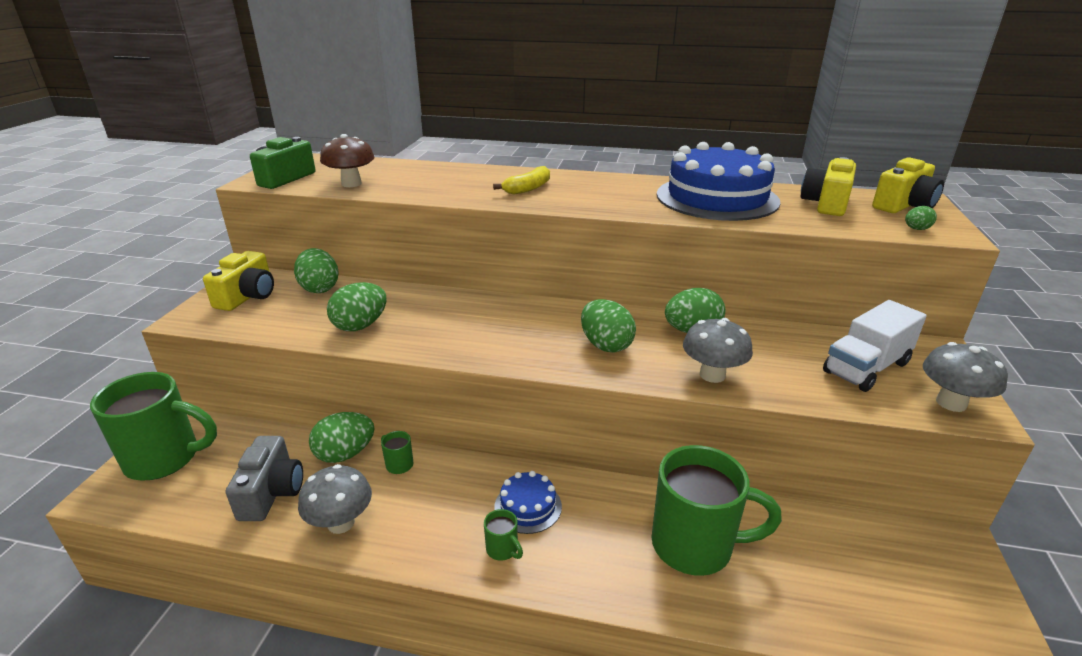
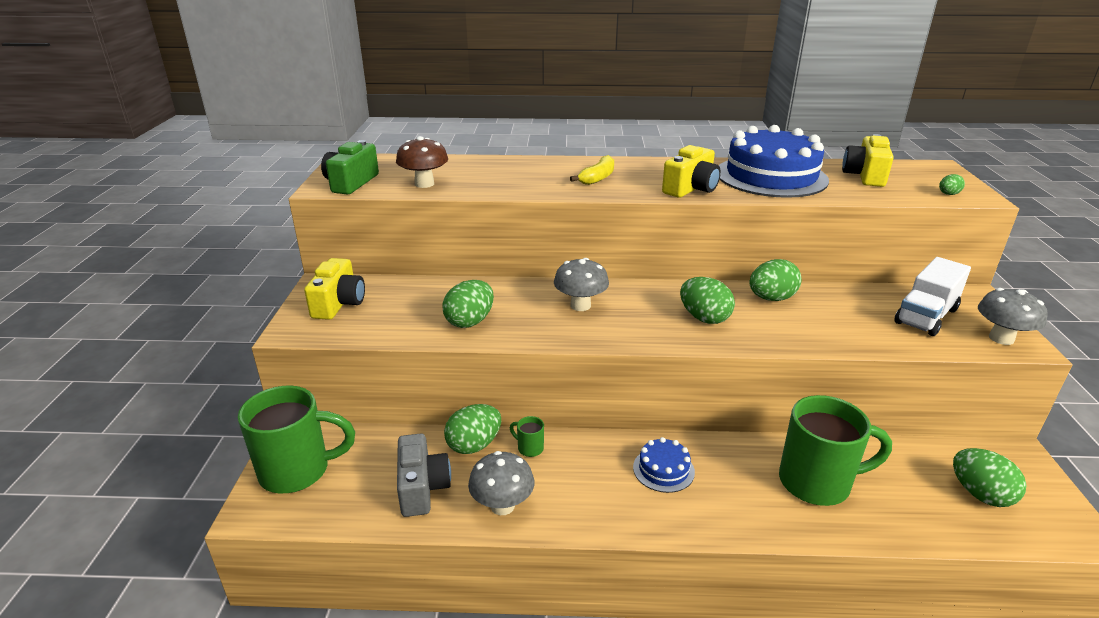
camera: 10 degrees left, 0 degrees up
(319, 288) = (406, 289): green egg -> green egg (980, 494)
(503, 549) = (658, 508): green mug -> none
(712, 375) = (806, 335): grey mushroom -> grey mushroom (580, 305)
(903, 205) = (928, 173): yellow camera -> yellow camera (691, 189)

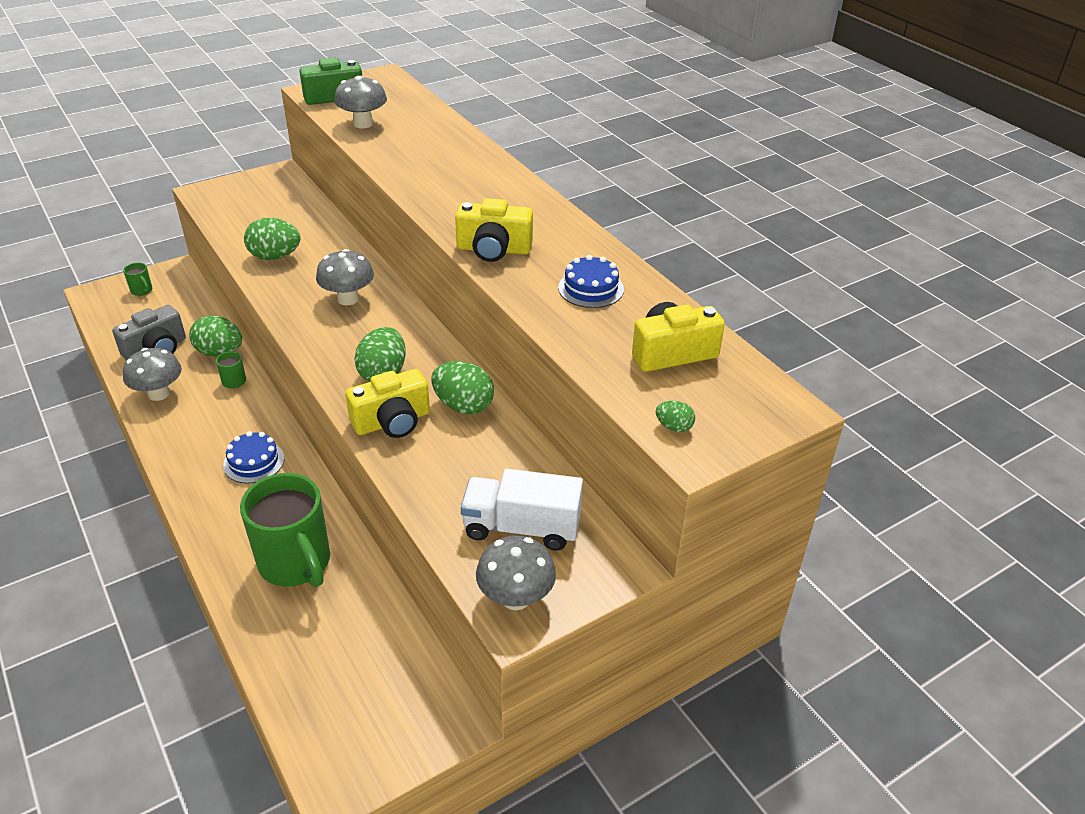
camera: 55 degrees right, 10 degrees up
(297, 471) = (142, 291): green mug -> green mug, size x0.40
(339, 303) = (256, 192): yellow camera -> yellow camera (392, 421)
(424, 184) = (363, 124): brown mushroom -> grey mushroom
(597, 178) = (468, 193): yellow banana -> none
(771, 176) = (591, 288): blue cake -> blue cake, size x0.46
(980, 494) = (353, 691): green egg -> none

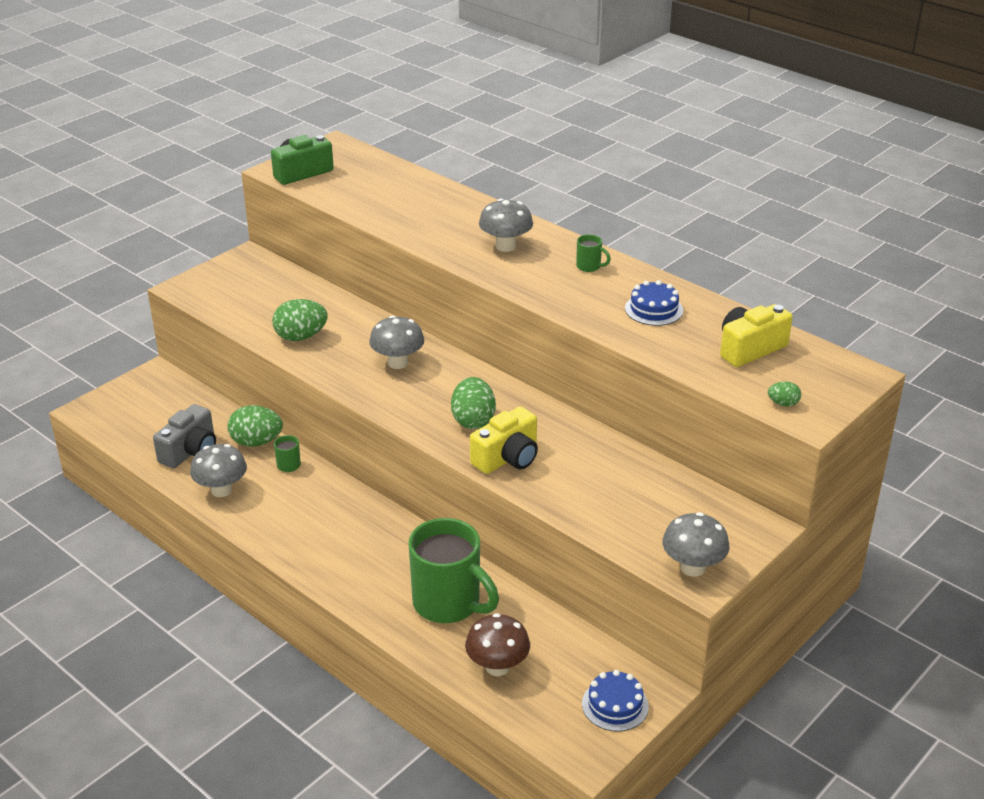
camera: 15 degrees left, 5 degrees down
(142, 291) = (135, 399): green mug -> green mug (589, 267)
(254, 462) = (355, 530): blue cake -> blue cake (615, 705)
(303, 649) = (497, 666): none -> brown mushroom
(363, 124) = (351, 195): grey mushroom -> grey mushroom (505, 246)
(463, 406) = (561, 433): green egg -> none
(493, 249) = (551, 291): yellow camera -> none
(521, 527) = (667, 517): white truck -> none

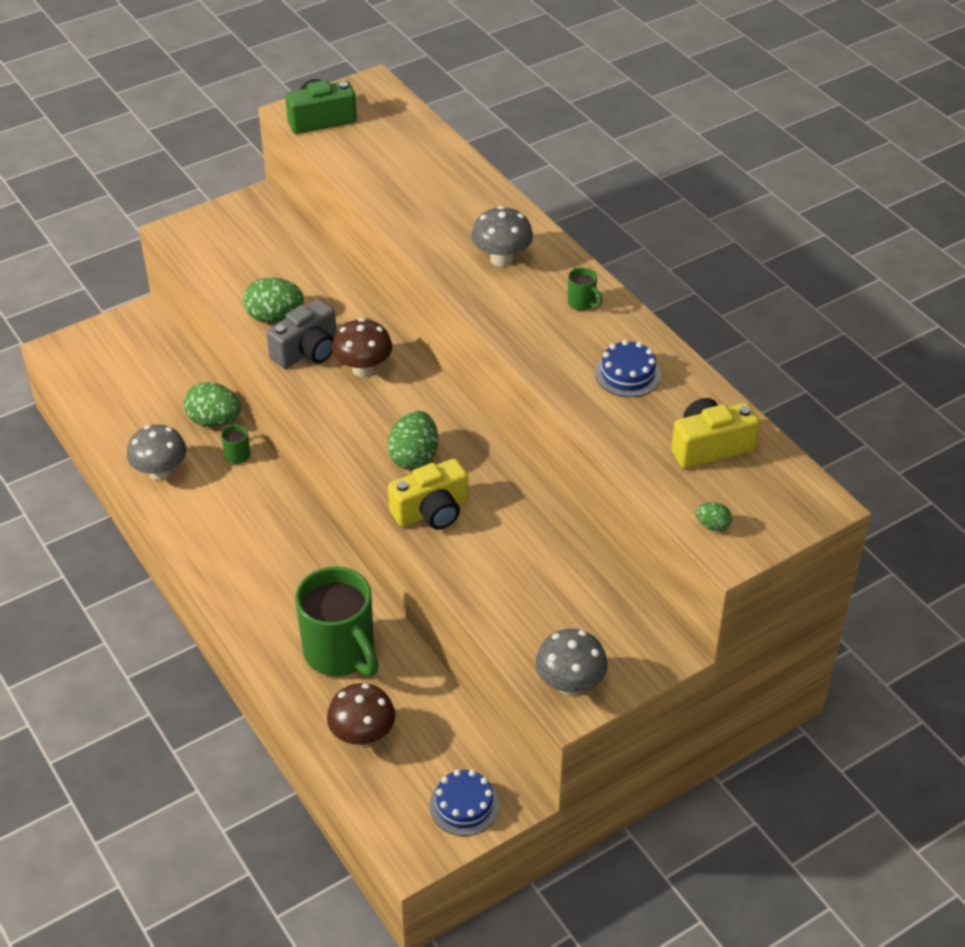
camera: 15 degrees right, 10 degrees up
(190, 451) = (144, 419): grey camera -> grey camera (307, 351)
(397, 363) = (363, 369): grey mushroom -> brown mushroom

